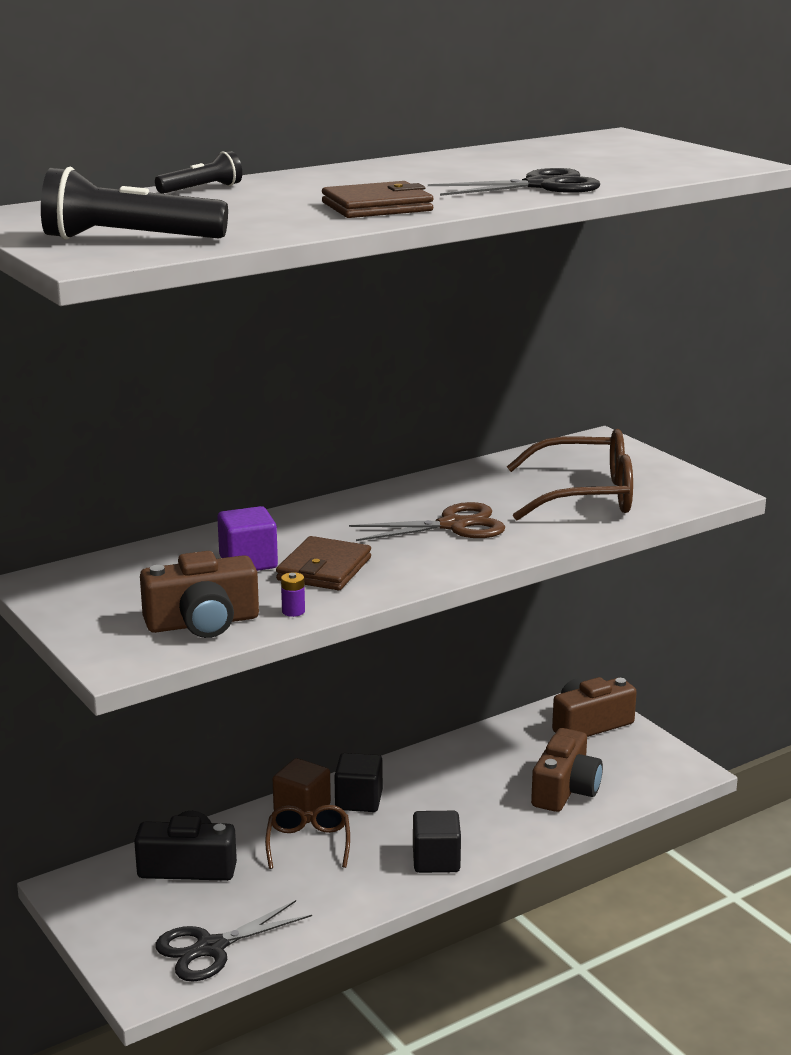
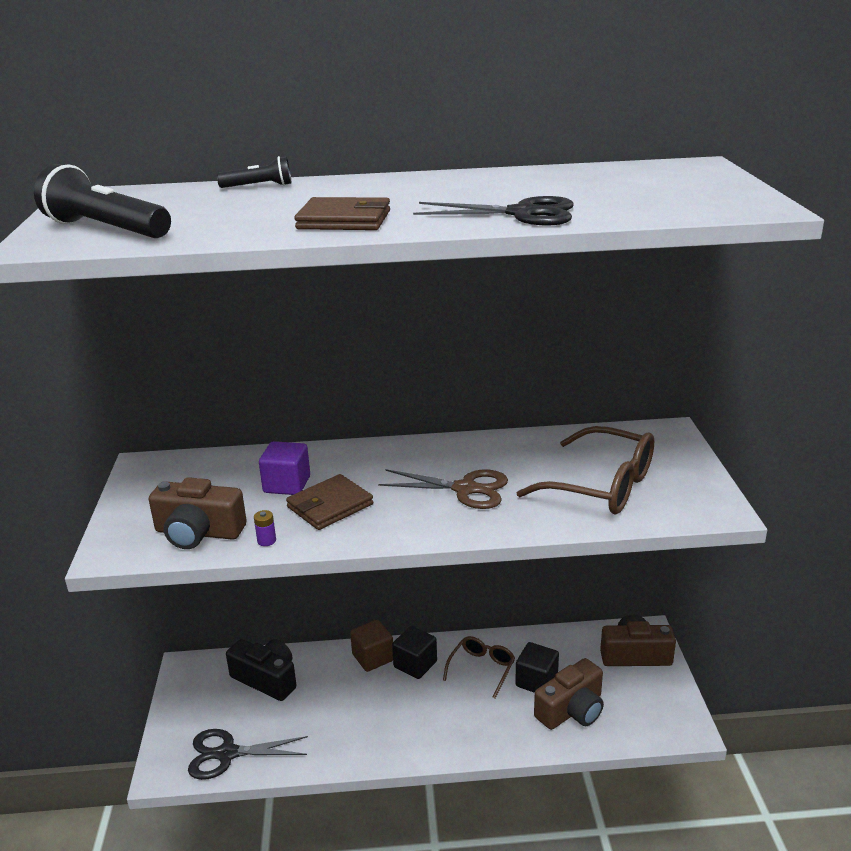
camera: 30 degrees right, 5 degrees up
(308, 843) = (354, 689): brown glasses -> brown glasses (482, 668)
(436, 860) = (428, 739): black cube -> black cube (536, 681)

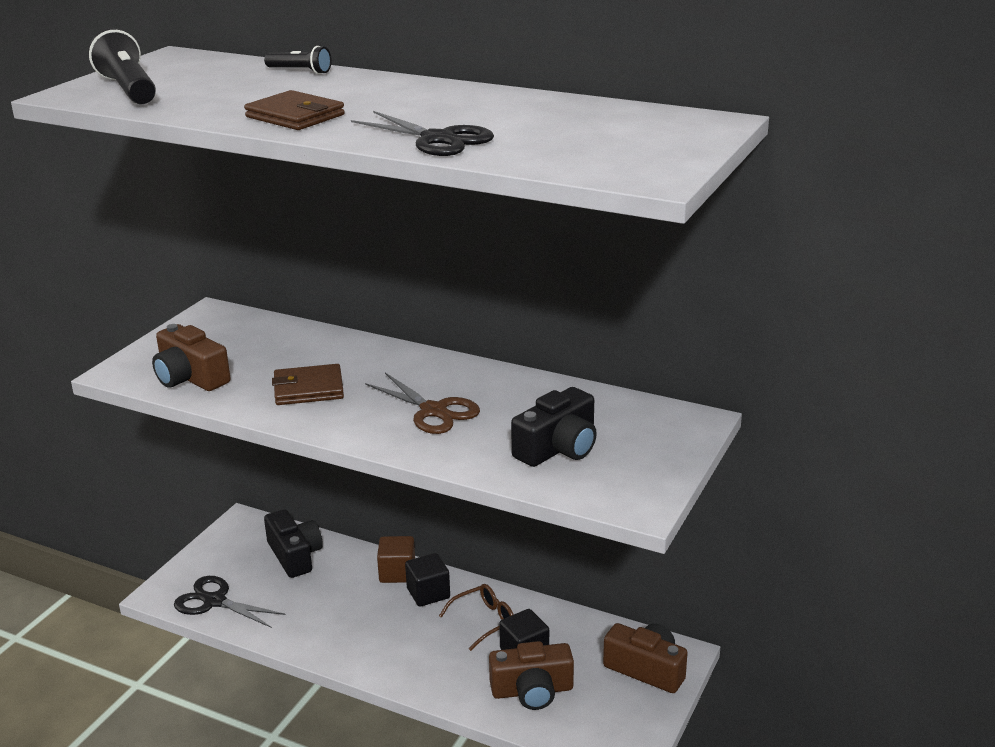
camera: 30 degrees right, 0 degrees up
(266, 541) = (230, 400): purple battery -> none
(287, 484) = (296, 361): purple cube -> none
(602, 486) = (558, 448): brown glasses -> black camera

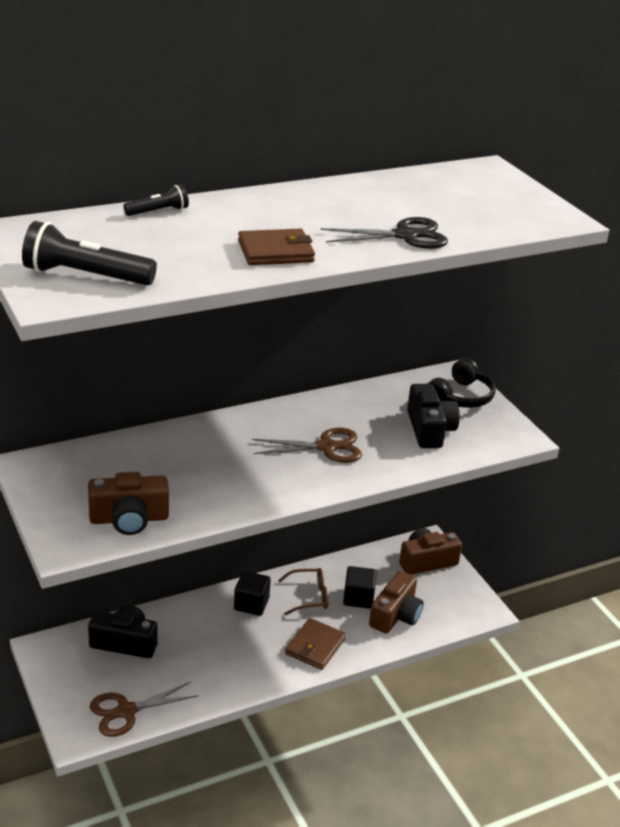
camera: 55 degrees left, 5 degrees up
(214, 601) = (126, 711): black scissors -> brown scissors
(308, 389) = (225, 478): brown wallet -> brown wallet (315, 646)
(397, 573) = (211, 605): brown cube -> none
(484, 621) = (309, 596): brown glasses -> brown glasses turned 75 degrees clockwise
(655, 440) = (460, 397): none -> black headphones

